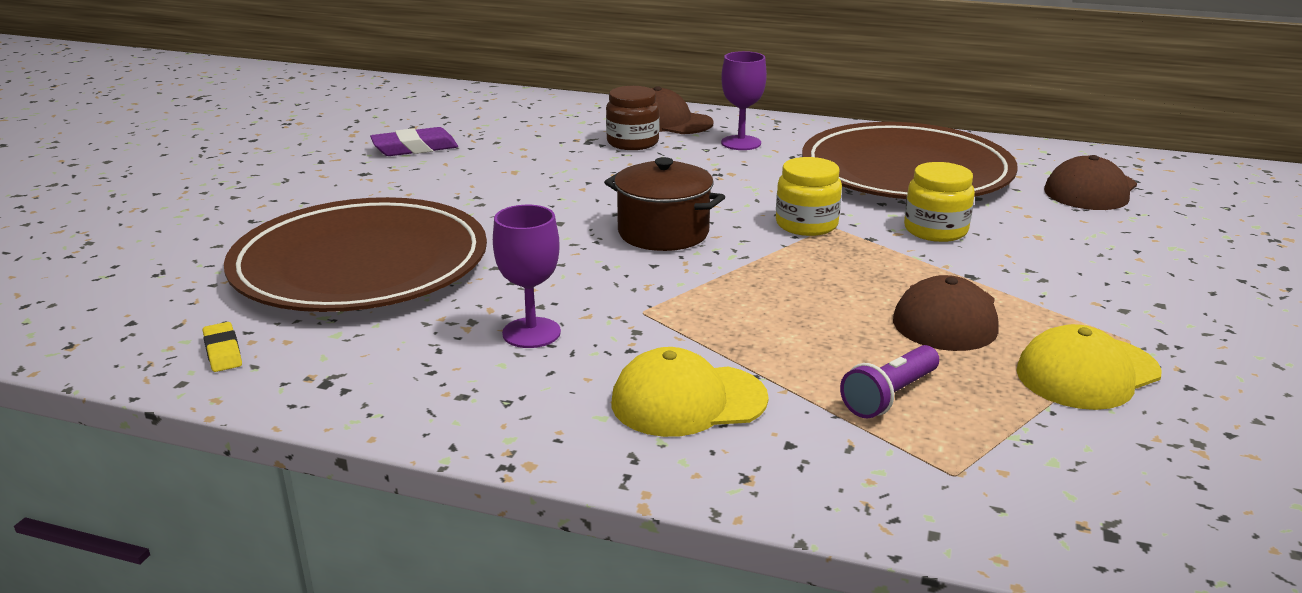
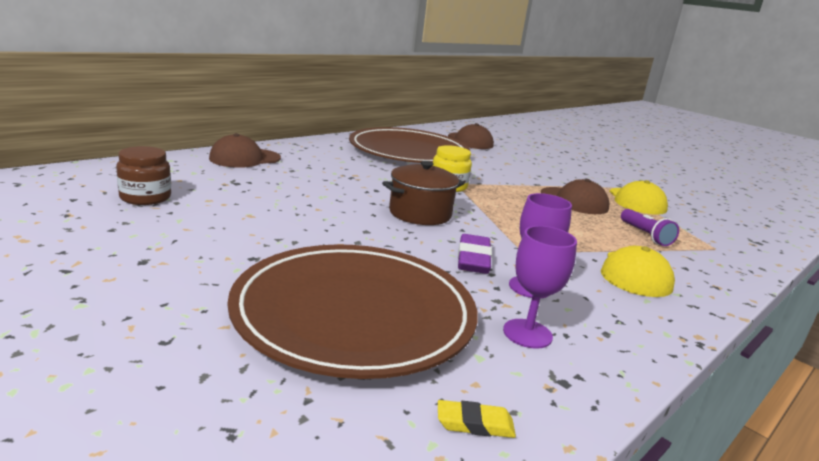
camera: 65 degrees left, 5 degrees down
(415, 148) = (126, 228): purple eraser -> purple eraser (473, 259)
(632, 142) = (263, 175): brown jar -> brown jar (145, 197)
(741, 143) = (314, 159): purple goblet -> purple goblet (527, 333)
(935, 230) = (483, 172): yellow jar -> none

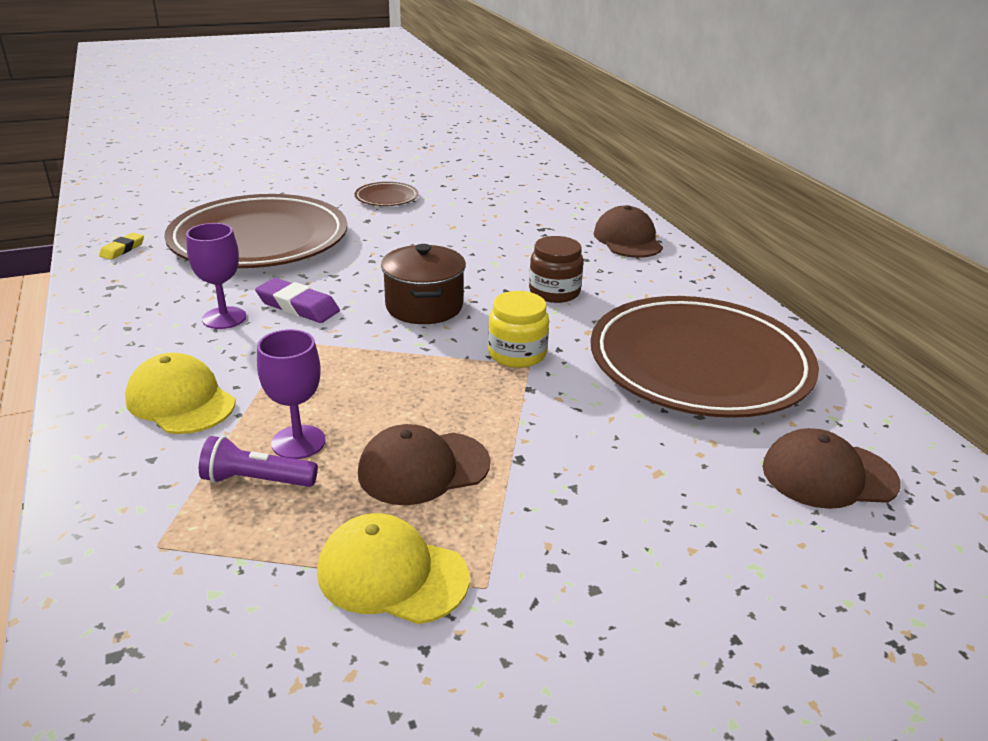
camera: 115 degrees right, 10 degrees up
(145, 197) = (505, 195): brown jar -> brown jar (554, 292)
(169, 256) = (386, 197): none -> brown plate
(527, 333) = (169, 292): purple goblet -> purple goblet (298, 442)

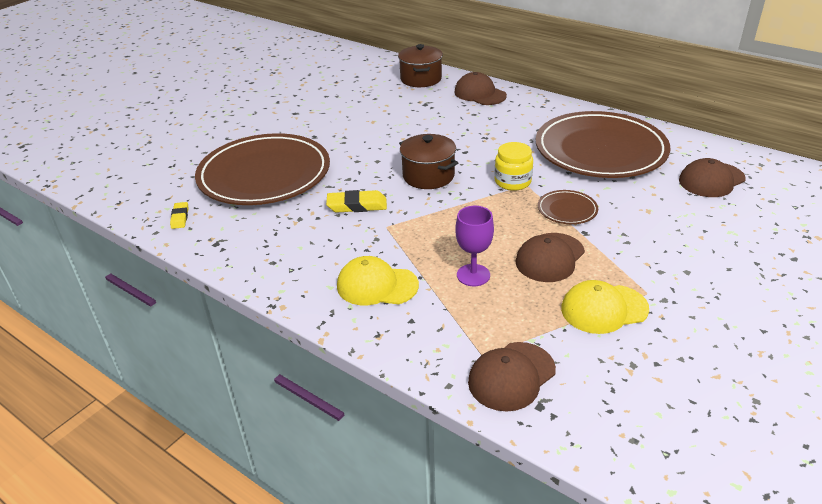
camera: 30 degrees left, 5 degrees up
(145, 593) = (511, 376): none -> brown cap
(224, 318) = (324, 231): purple goblet -> none
(256, 480) = (482, 302): purple flashlight -> none
(298, 306) = (357, 205): purple eraser -> yellow eraser
(386, 197) = (303, 117): brown plate -> brown plate (567, 210)
(554, 292) = (484, 140): brown jar -> none
(577, 201) = (421, 79): none -> brown pot

